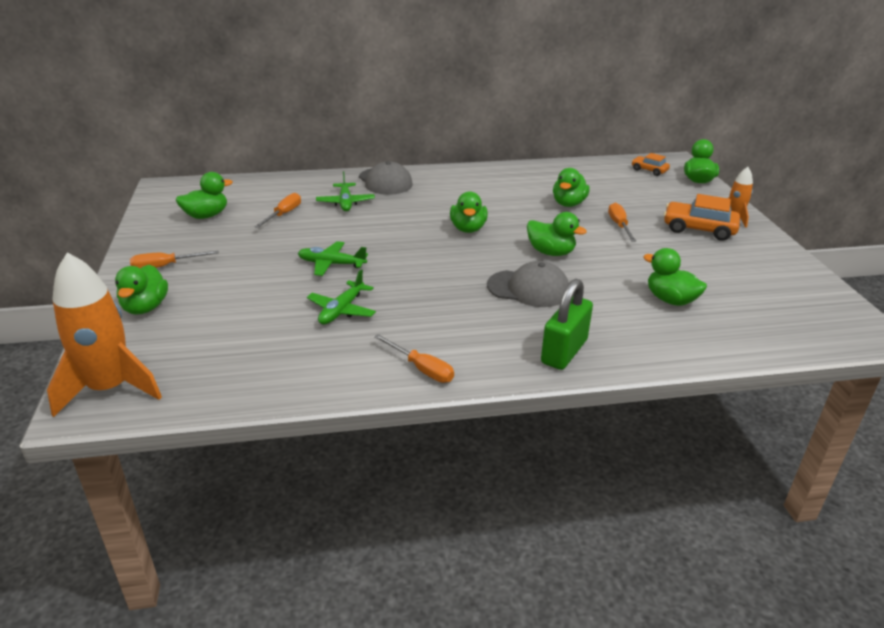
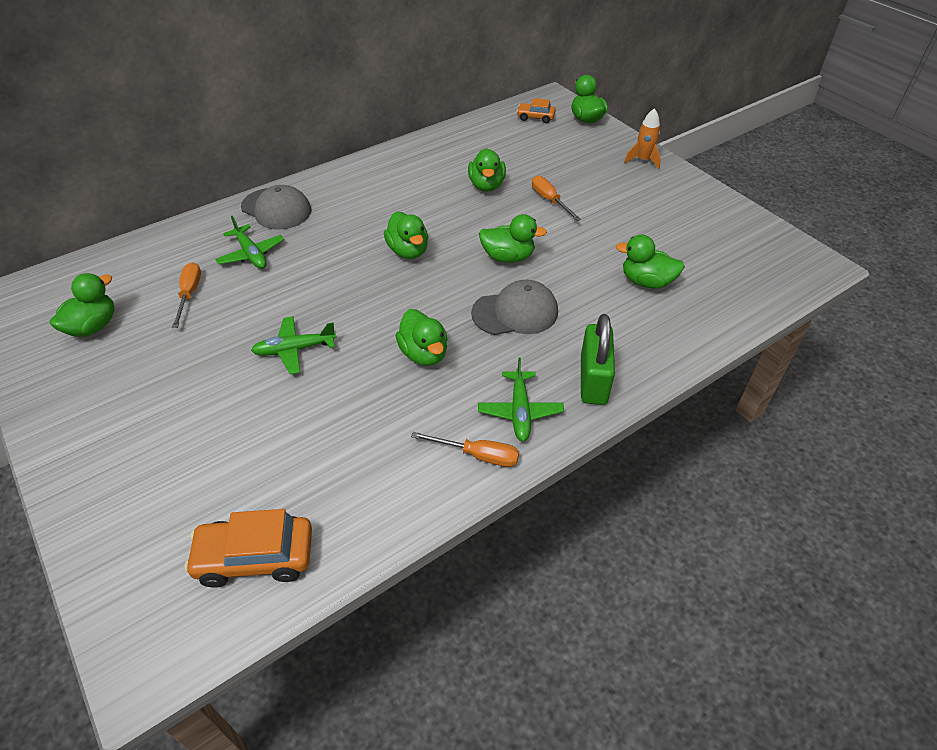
camera: 25 degrees left, 15 degrees up
(110, 389) = (158, 626): orange rocket -> none
(145, 307) = (116, 493): green duck -> green duck (424, 353)
(165, 266) = (96, 422): orange screwdriver -> none
(341, 310) = (348, 410): green plane -> green plane (520, 411)
(699, 229) = (621, 183): orange car -> orange car (255, 557)

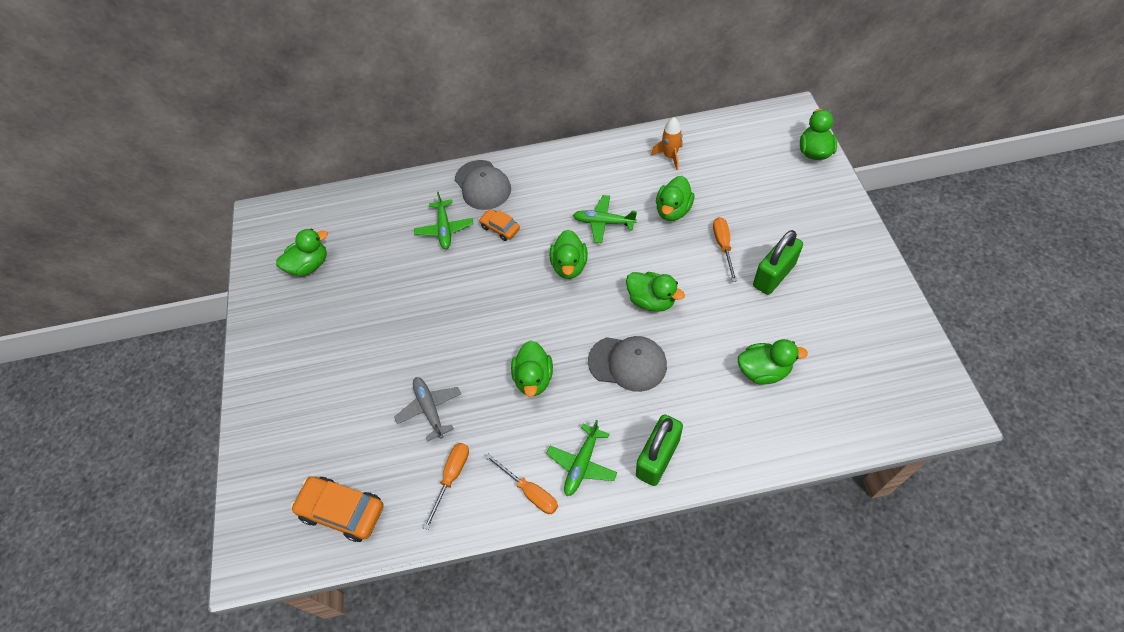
camera: 30 degrees right, 10 degrees up
(189, 294) = (385, 256): orange screwdriver -> orange screwdriver (452, 477)
(294, 349) = (438, 338): green plane -> green plane (603, 222)
(318, 417) = (430, 409): none -> grey plane
(535, 117) = (763, 136): orange car -> orange car (500, 228)
(609, 210) = (774, 275): none -> green padlock
(643, 160) = (844, 222): orange rocket -> orange rocket (670, 156)
(646, 282) = (763, 371): green duck -> green duck turned 135 degrees clockwise

